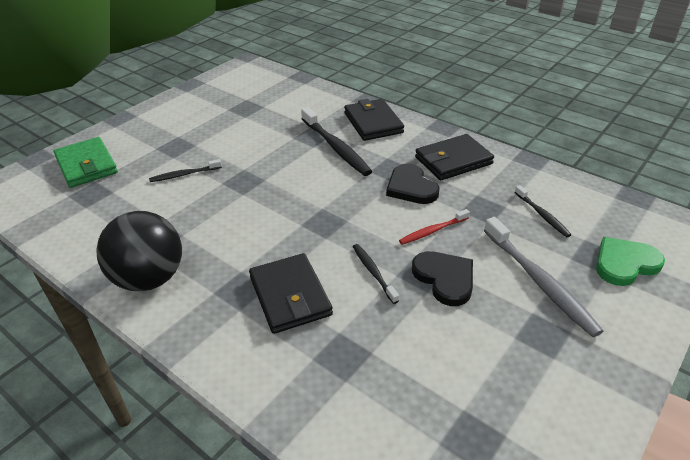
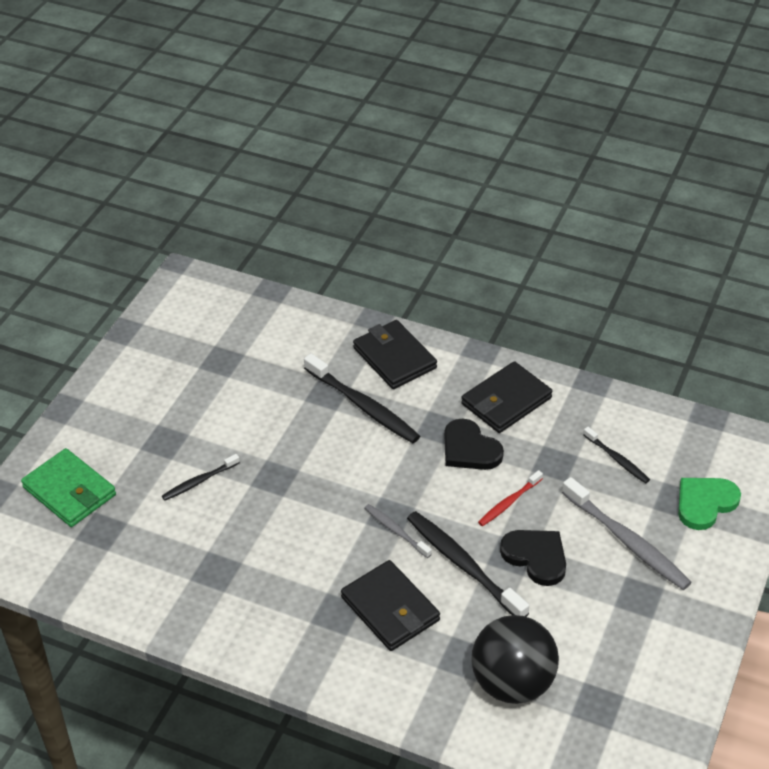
camera: 15 degrees left, 5 degrees up
(149, 279) = (236, 621): black ball -> black ball (512, 683)
(324, 235) = (396, 531): none -> grey toothbrush
(373, 272) = (464, 565): black toothbrush -> black toothbrush, size x1.83

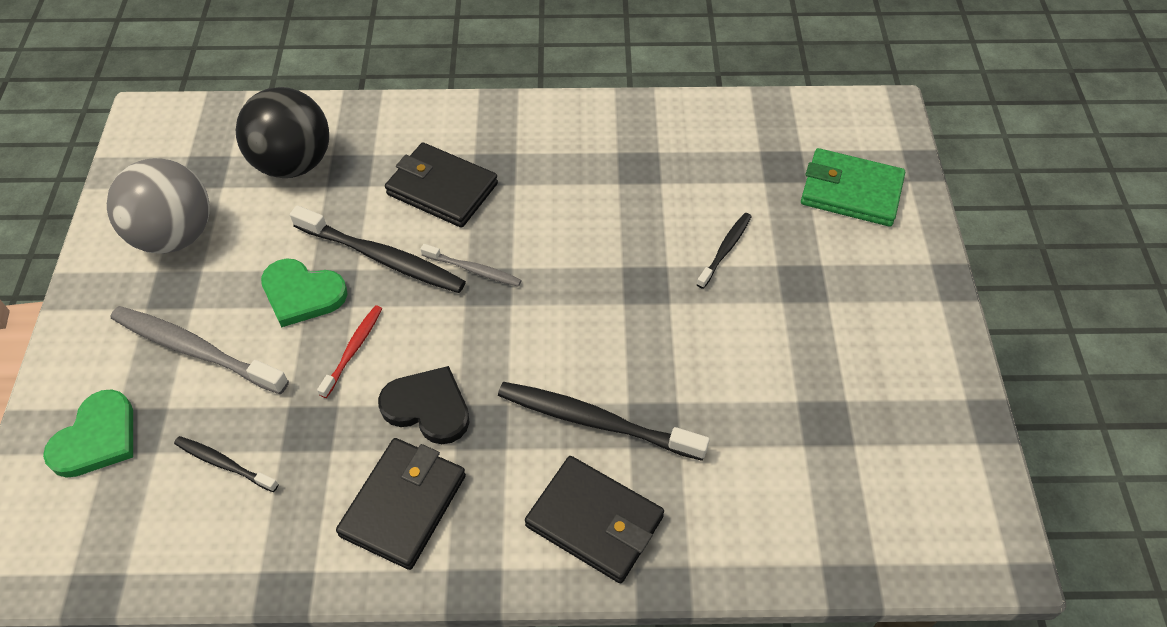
camera: 155 degrees right, 10 degrees up
(536, 557) = (302, 294): black heart -> green heart
(633, 645) = (175, 235): none -> grey ball

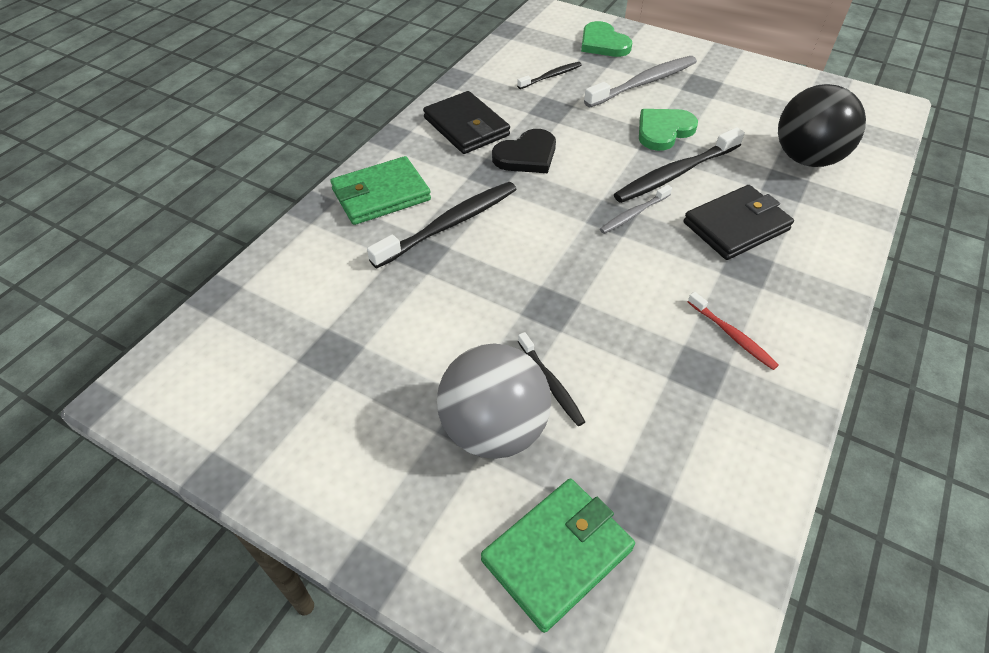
camera: 120 degrees right, 5 degrees down
(175, 235) = (753, 94): grey ball -> grey ball (493, 429)
(353, 350) = (598, 139): red toothbrush -> red toothbrush (732, 335)
(594, 521) = (381, 195): black wallet -> green wallet

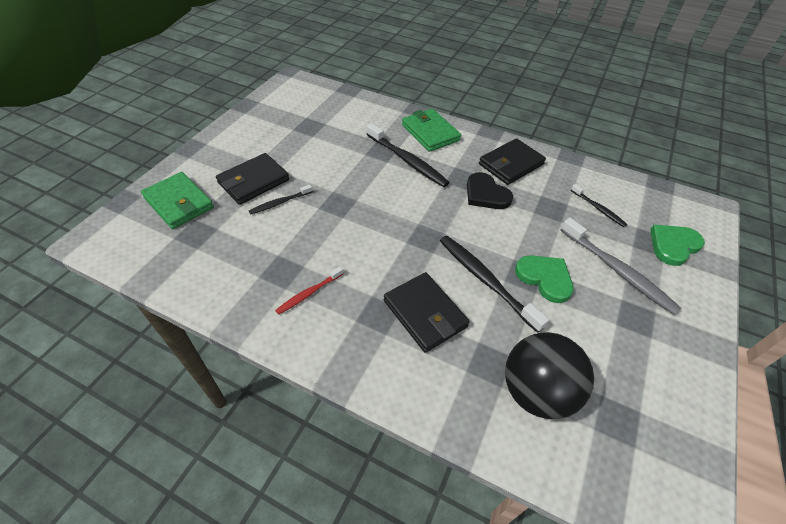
camera: 85 degrees right, 0 degrees up
(493, 429) = (253, 181): grey ball -> black wallet
(634, 214) = (430, 250): grey toothbrush -> none

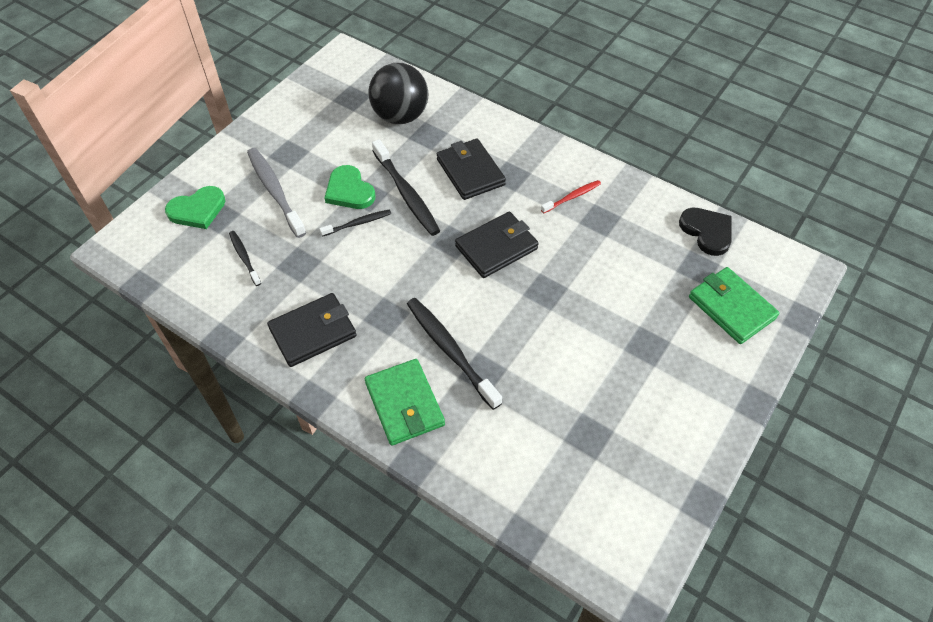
camera: 170 degrees left, 5 degrees up
(253, 181) = (651, 333): black wallet -> black wallet (496, 247)
(280, 203) = (613, 298): black toothbrush -> black toothbrush (357, 223)
(486, 194) = (366, 288): black heart -> black heart (707, 232)

